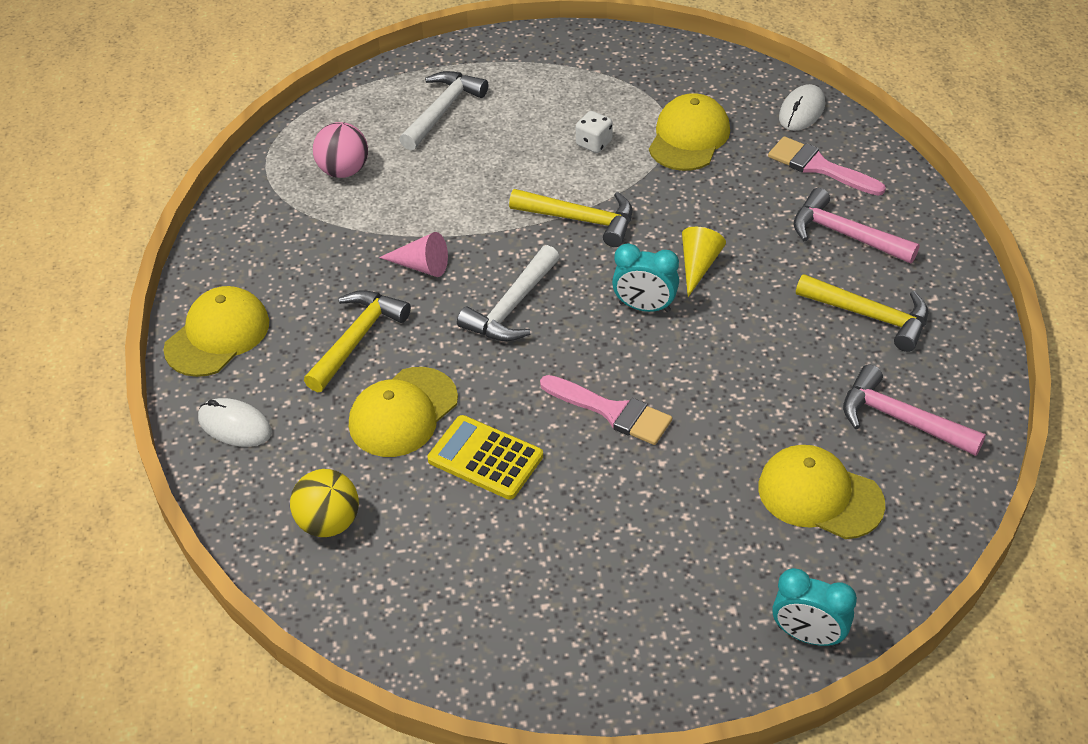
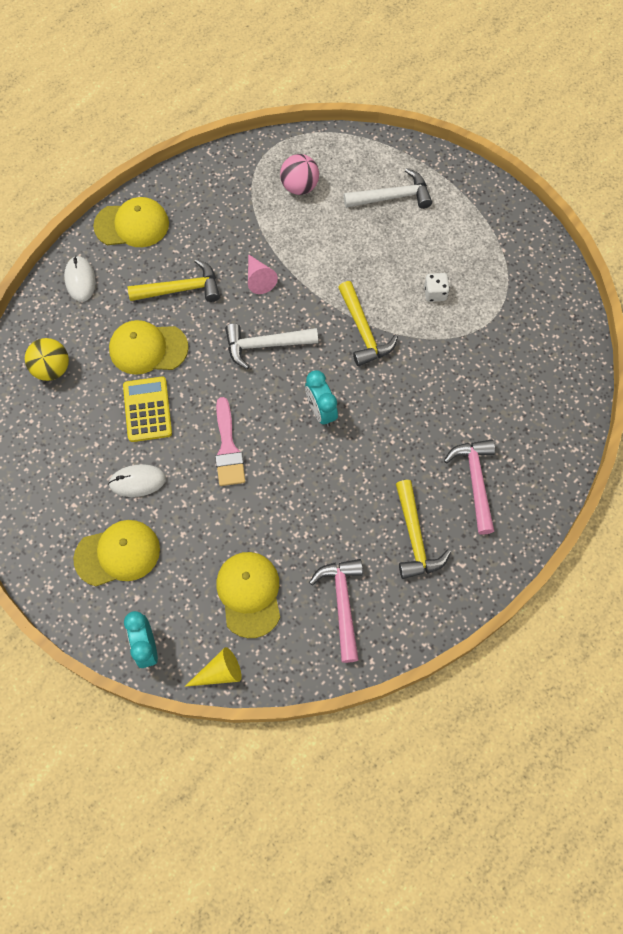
camera: 50 degrees right, 20 degrees up
(689, 137) = (487, 340): yellow cap -> yellow cap (118, 554)
(698, 265) = (379, 417): yellow cone -> yellow cone (220, 672)
(801, 111) = (571, 386): white mouse -> white mouse (137, 481)
(819, 167) = (525, 429): pink brush -> none

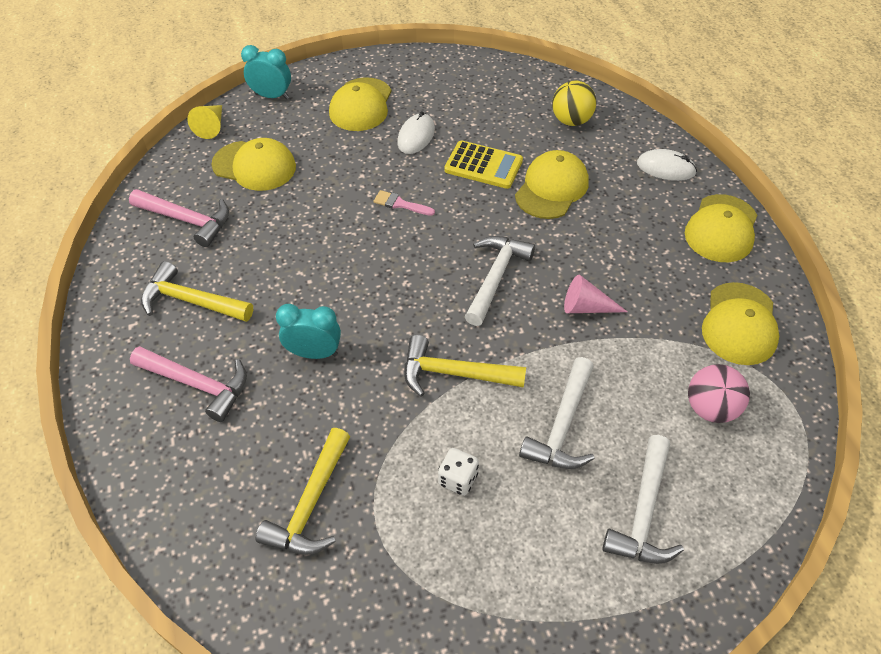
camera: 120 degrees right, 15 degrees down
(181, 289) = (611, 237): yellow hammer -> yellow hammer (311, 504)
(220, 190) = (739, 324): none -> yellow cap
(228, 448) = (400, 204): pink brush -> pink brush, size x0.61
(321, 411) = (384, 289): turquoise clock -> turquoise clock (314, 353)
(362, 256) = (562, 425): none -> white hammer

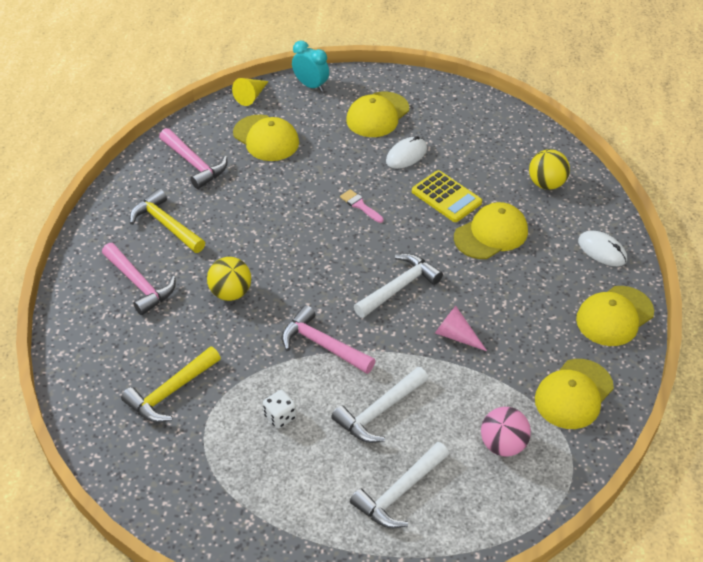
camera: 25 degrees right, 5 degrees down
(314, 353) = (230, 293): turquoise clock -> yellow ball
(454, 373) = (322, 345): yellow hammer -> pink hammer

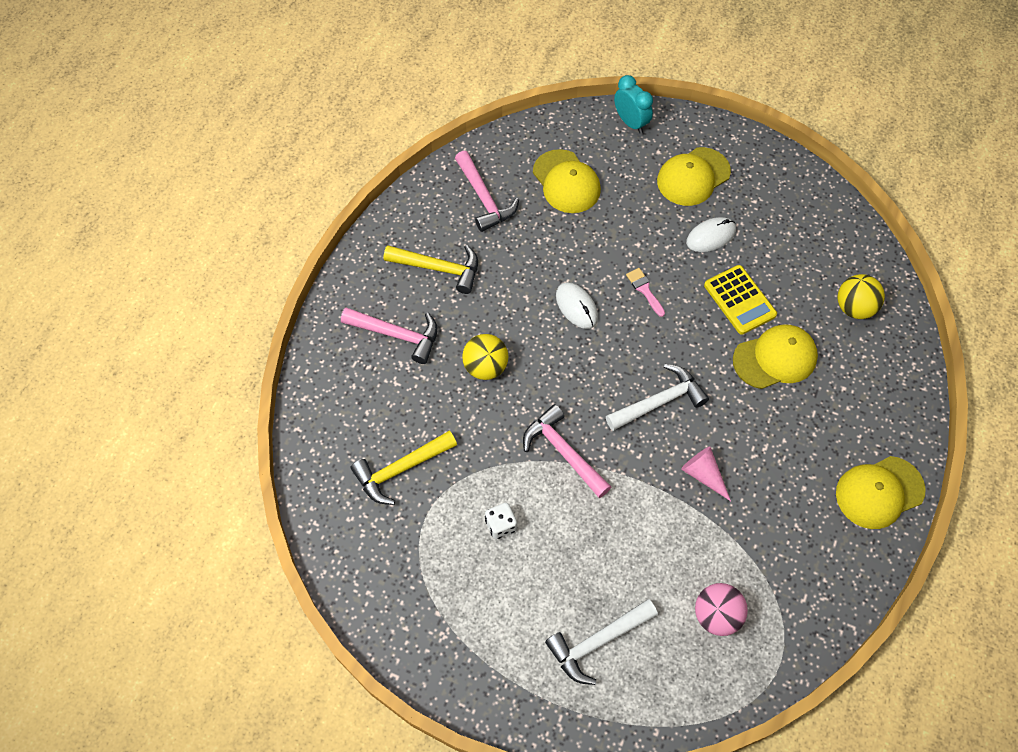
camera: 15 degrees right, 15 degrees up
(139, 284) = (397, 335): pink hammer -> pink hammer turned 45 degrees counterclockwise
(166, 225) = (439, 268): yellow hammer -> yellow hammer turned 135 degrees clockwise
(251, 96) = (563, 123): yellow cone -> none
(379, 412) = (601, 545): white hammer -> none
(573, 394) = (807, 575): yellow cap -> none
(602, 250) = (890, 407): white mouse -> white mouse (576, 307)

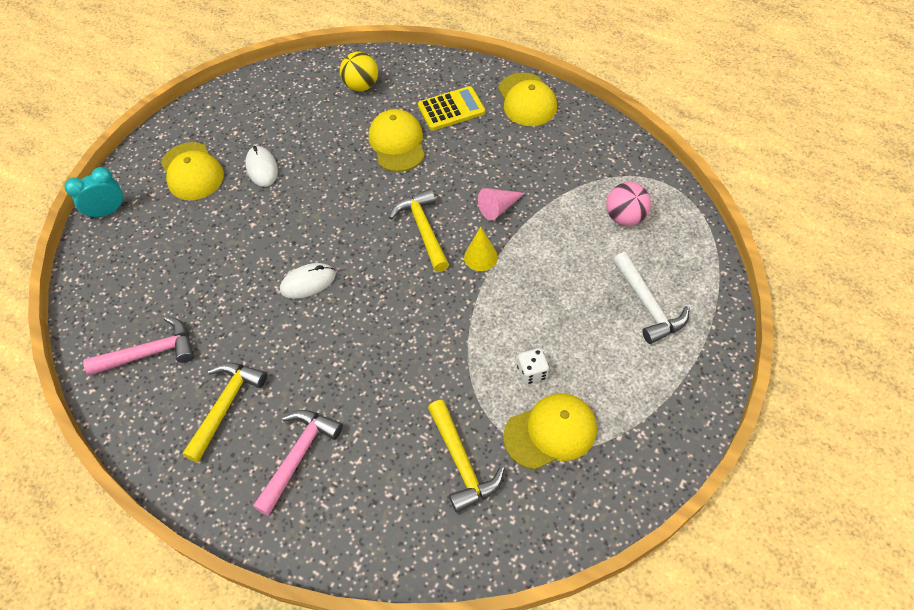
camera: 80 degrees left, 5 degrees down
(485, 367) = (357, 370): yellow ball -> none
(563, 452) = (462, 311): pink hammer -> none
(566, 182) = (158, 274): yellow cap -> yellow cap (550, 432)
(633, 462) = (480, 257): none -> yellow cone
(644, 290) = (304, 225): pink brush -> none
(659, 401) = (423, 229): white hammer -> yellow hammer
(739, 300) = (334, 158): yellow calculator -> yellow calculator (451, 109)

